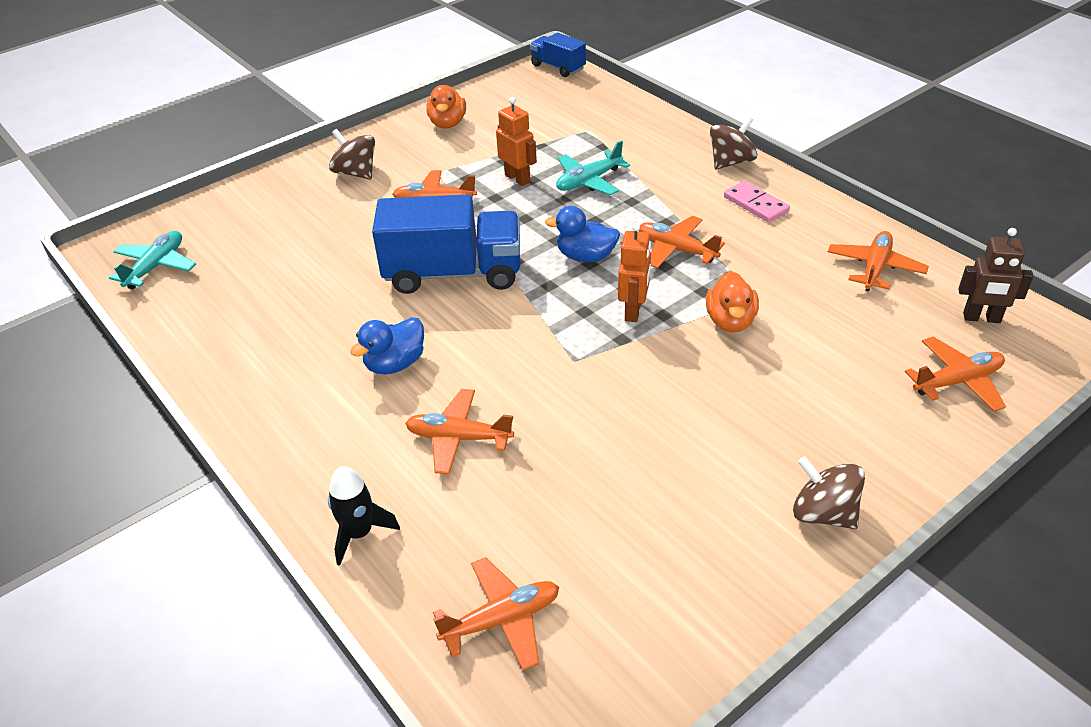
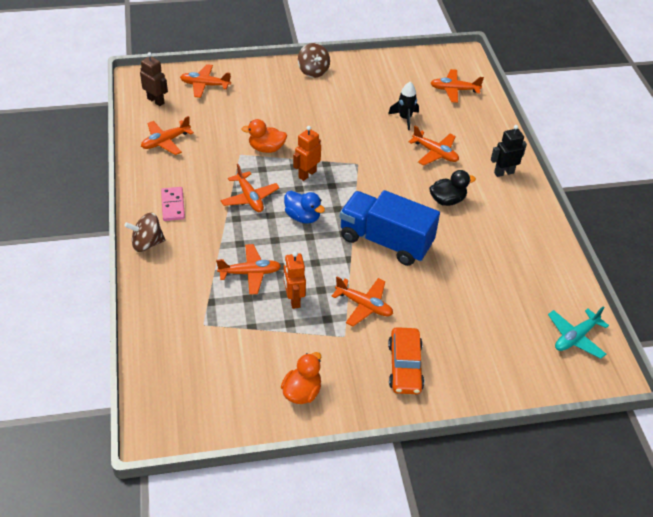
camera: 155 degrees left, 5 degrees up
(316, 455) = (503, 172): none -> black robot
(356, 173) = (405, 366): brown spinning top -> orange car
(359, 533) = (496, 135): black rocket -> black rocket (405, 118)
(395, 364) = (447, 200): blue duck -> black duck
(558, 67) = (153, 425): blue truck -> none
(589, 181) = (250, 273): turquoise plane -> orange plane
(730, 321) = (266, 148): orange duck -> orange duck turned 120 degrees counterclockwise

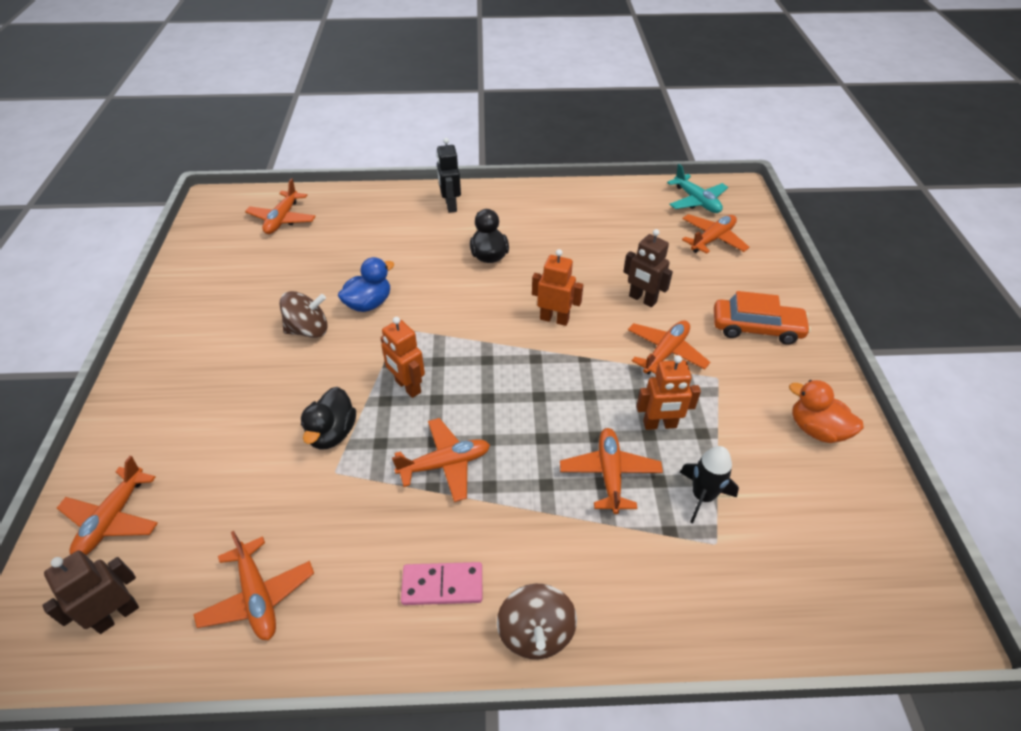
camera: 80 degrees left, 0 degrees up
(266, 148) = (332, 433): orange duck -> black duck
(302, 217) = (498, 400): blue duck -> blue duck (369, 303)
(313, 71) = (161, 356): brown spinning top -> brown spinning top (308, 330)
(385, 241) = (554, 319): blue truck -> orange robot
(405, 118) = (321, 270): black rocket -> black rocket (702, 496)
(421, 293) = (642, 299): none -> brown robot
(435, 153) = (400, 253): orange plane -> orange plane (712, 239)

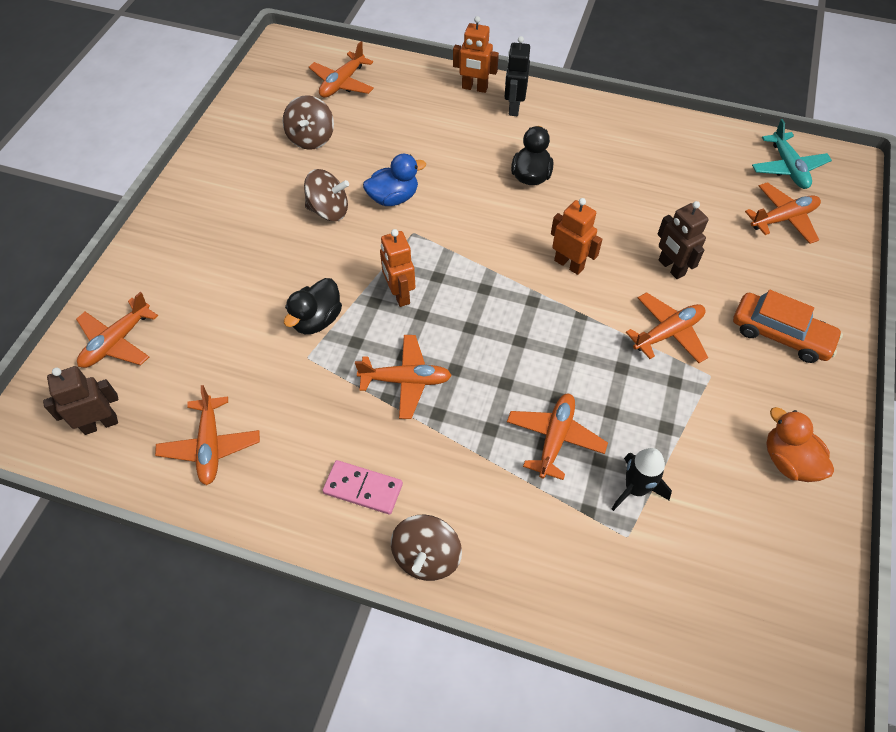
camera: 20 degrees right, 10 degrees up
(268, 272) = (311, 138): none -> brown spinning top
(660, 425) = (626, 406): orange robot -> orange robot (474, 88)

